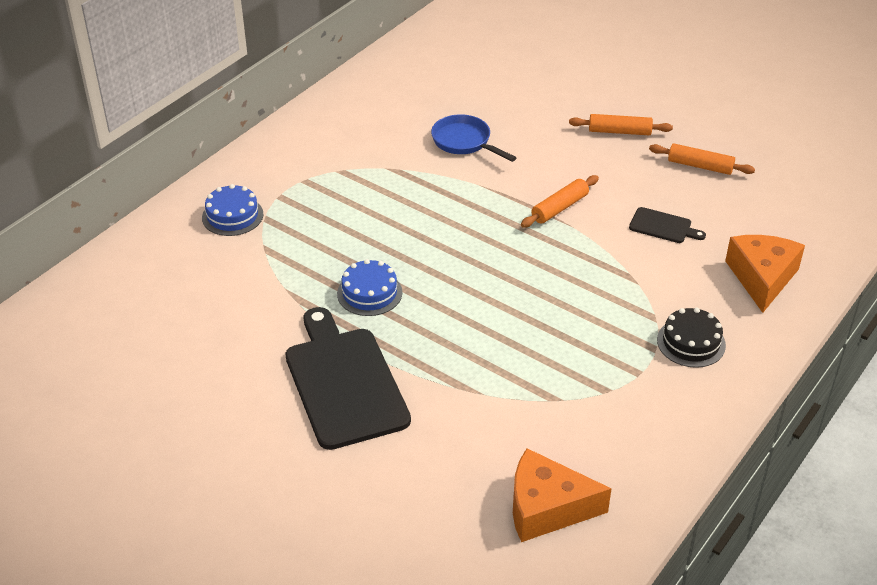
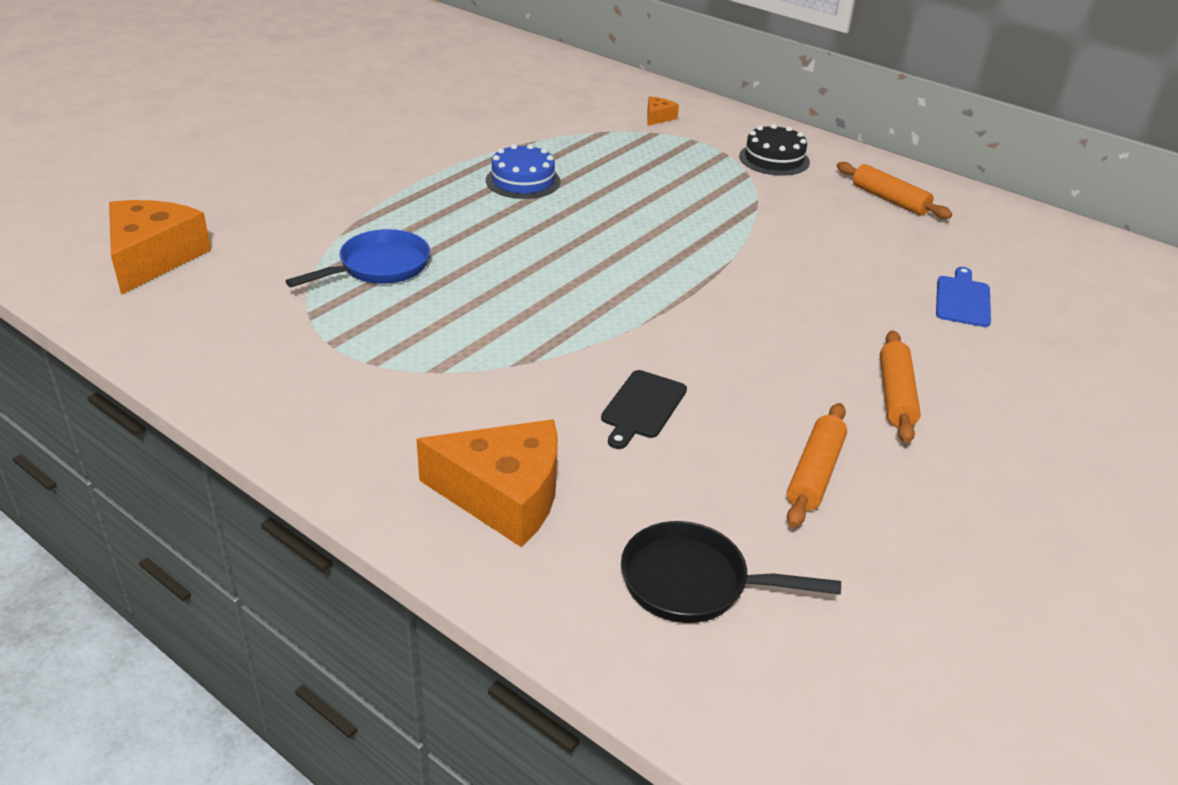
camera: 90 degrees right, 5 degrees down
(232, 216) = (658, 117): blue cake -> orange cheese
(344, 382) = (387, 163): black cutting board -> none
(464, 142) = (828, 255): blue pan -> blue pan (379, 267)
(509, 94) = (962, 299): none -> blue cutting board
(559, 208) = (684, 317): orange rolling pin -> orange rolling pin (890, 199)
(691, 342) = (374, 396): black cake -> black cake (774, 159)
(798, 210) = (693, 583): none -> black pan

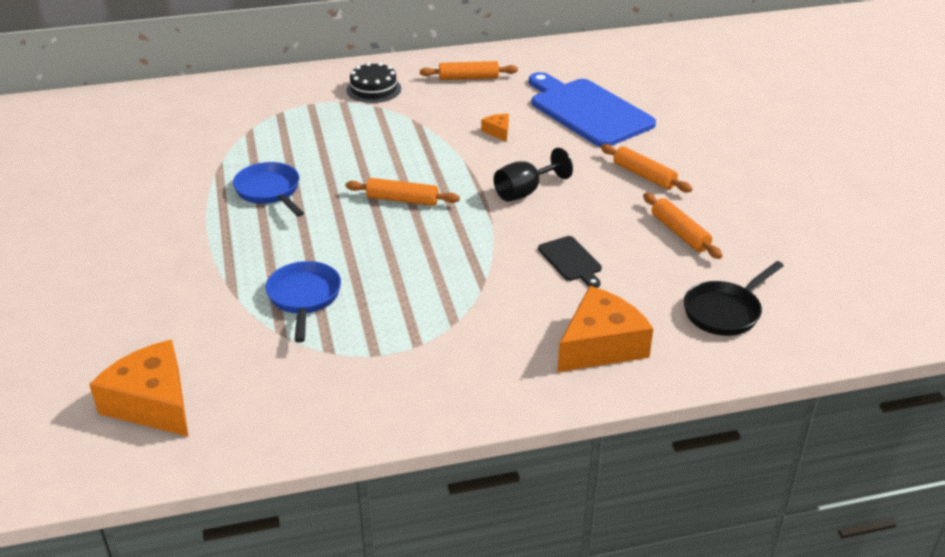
camera: 50 degrees left, 0 degrees up
(523, 181) = (270, 191): blue cake -> blue pan
(607, 253) = (402, 200): none -> orange rolling pin
(658, 117) = (261, 102): orange cheese -> orange cheese (498, 132)
(731, 321) = (525, 192): none -> black goblet
(962, 299) = (588, 111): blue cutting board -> blue cutting board, size x2.22

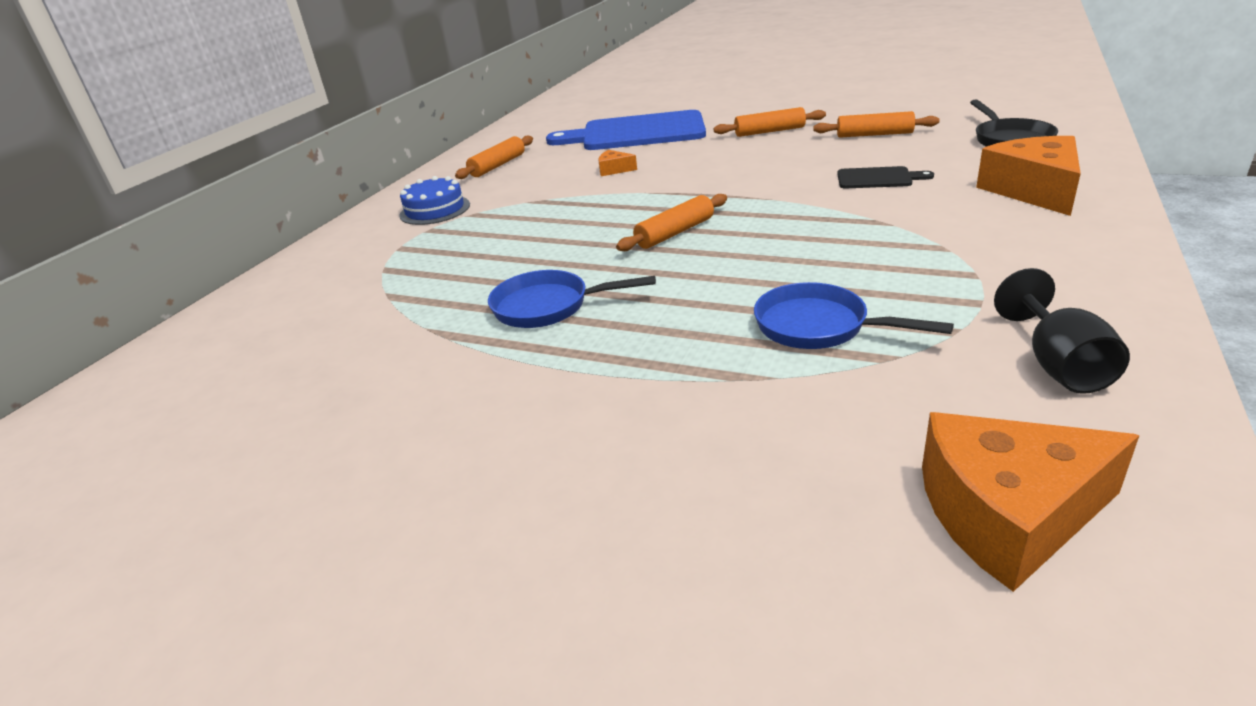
camera: 50 degrees left, 5 degrees down
(373, 89) = (435, 210): black cake -> blue cake
(525, 192) = (736, 176): black goblet -> black goblet (1058, 364)

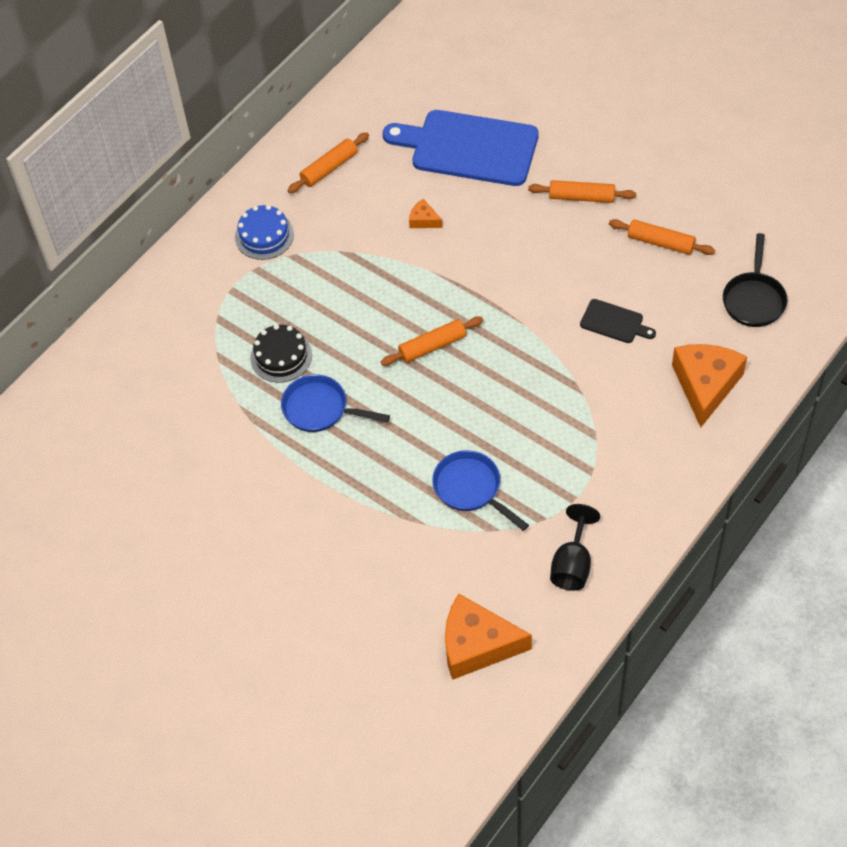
camera: 15 degrees right, 25 degrees up
(477, 278) = (281, 356): none -> black cake

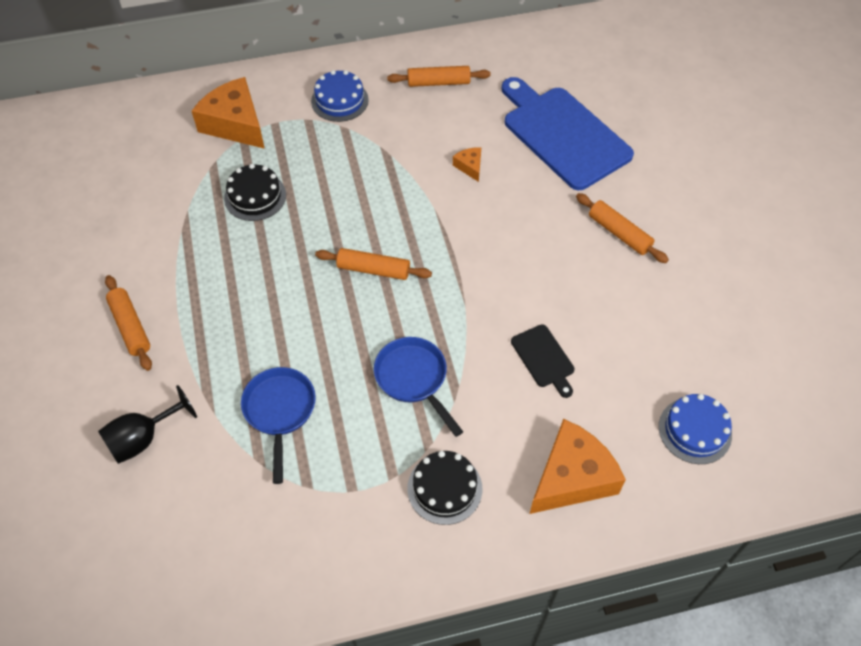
camera: 35 degrees right, 0 degrees up
(320, 409) = (238, 257): blue pan -> blue pan (414, 379)
(477, 645) = (139, 555): orange cheese -> orange cheese (235, 124)
(572, 564) = (291, 550): black goblet -> black goblet (143, 438)
(632, 453) = (444, 488): none -> black cake
(661, 242) = (653, 318): orange rolling pin -> orange rolling pin (131, 327)
(754, 299) = (695, 430): black pan -> blue cake

